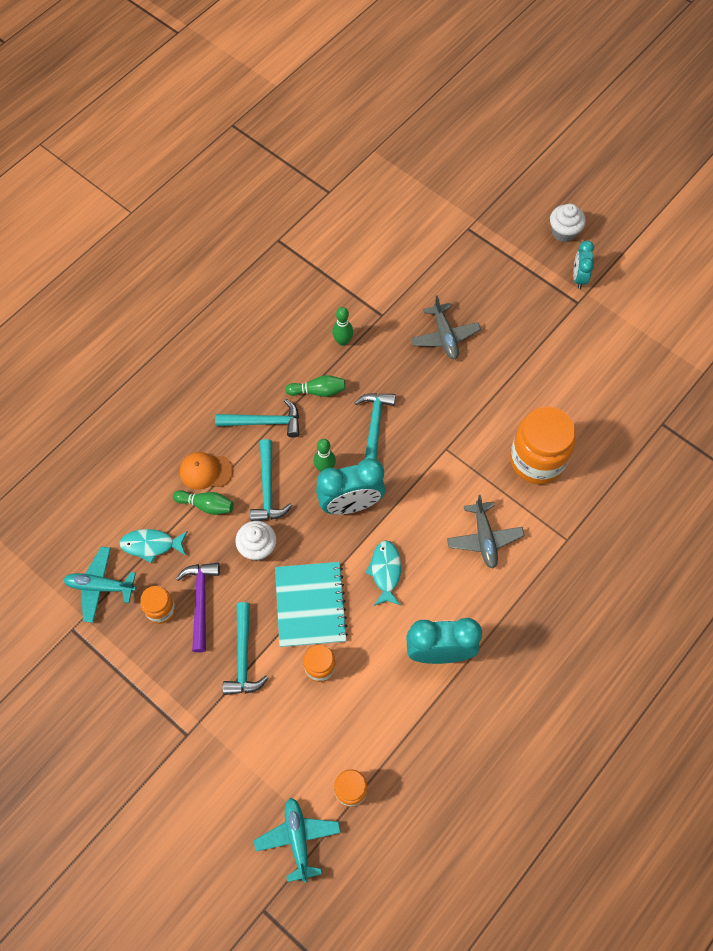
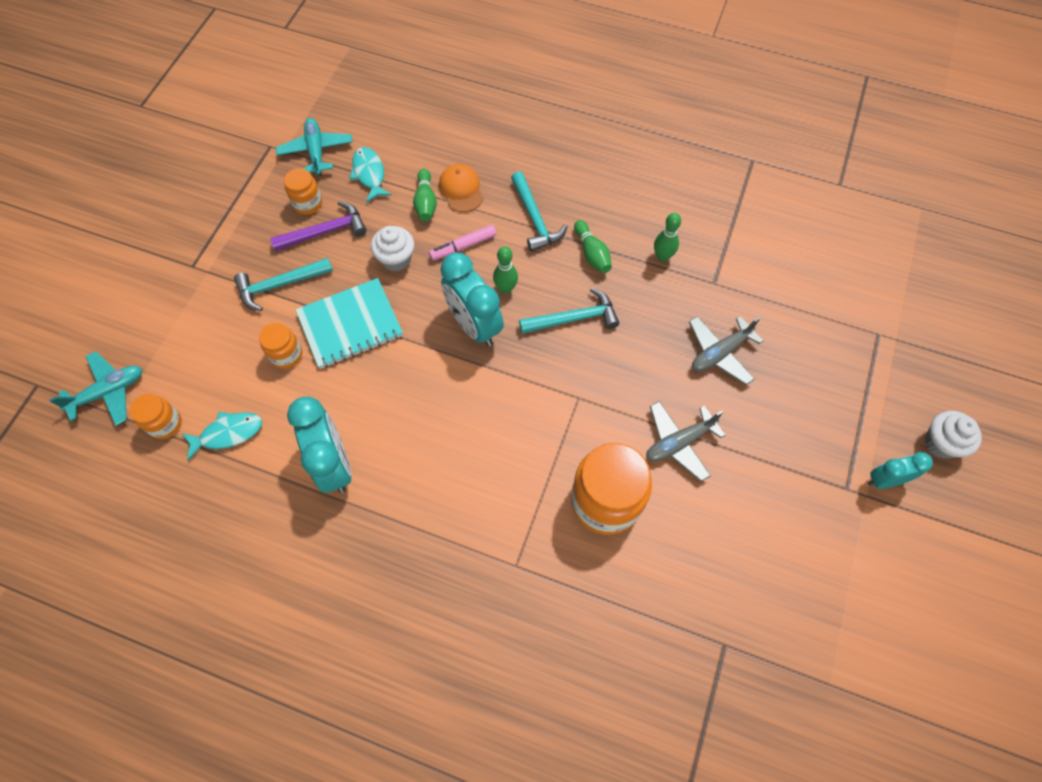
camera: 70 degrees right, 0 degrees up
(268, 488) = (463, 246): turquoise hammer -> pink marker
(385, 571) = (409, 382): turquoise fish -> turquoise fish (228, 433)
(484, 538) = (483, 471): grey plane -> grey plane (679, 443)

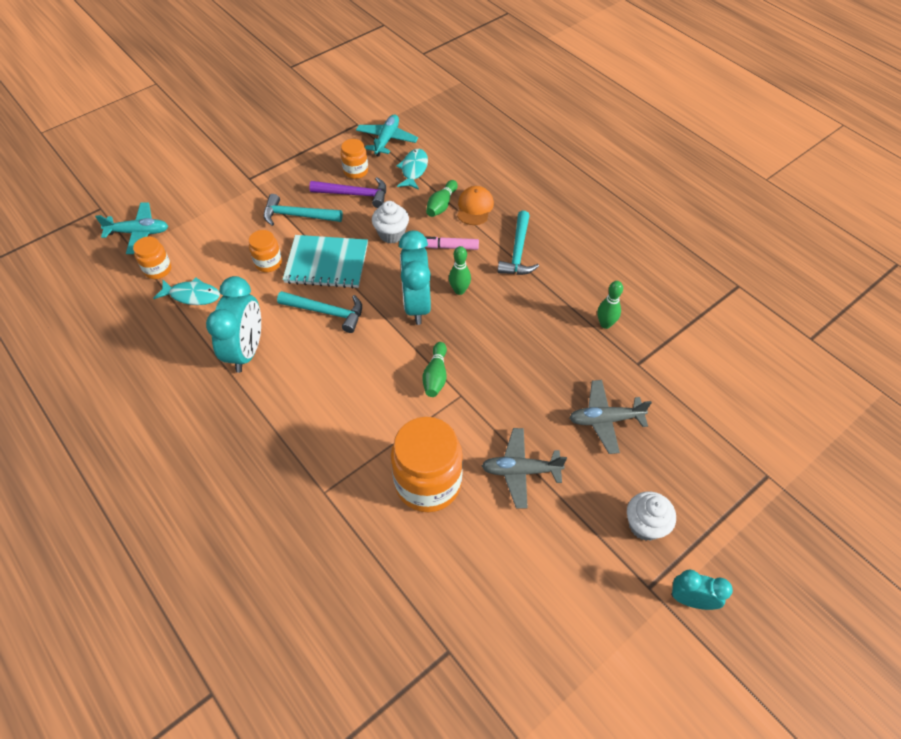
camera: 30 degrees right, 10 degrees down
(574, 318) = (498, 336): turquoise hammer -> turquoise hammer (326, 312)
(592, 253) = (547, 296): green bowling pin -> green bowling pin (436, 376)
(940, 443) = (769, 598): white cupcake -> white cupcake (645, 525)

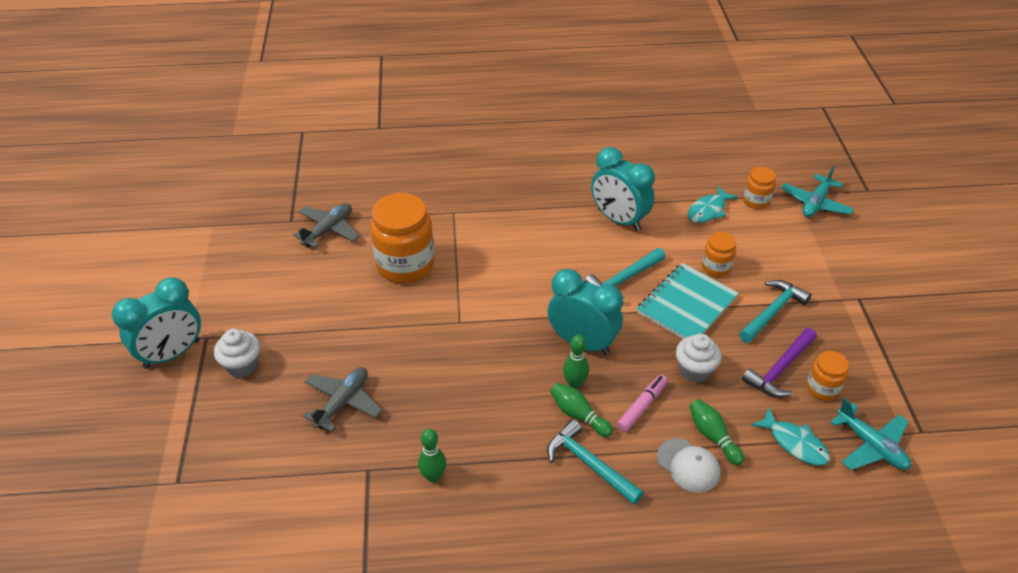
camera: 125 degrees right, 10 degrees down
(436, 376) = (493, 316): green bowling pin -> green bowling pin (578, 415)
(474, 207) = (688, 465): orange cap -> white cap
(520, 471) = (360, 320): grey plane -> grey plane (328, 230)
(691, 600) = (172, 354): turquoise clock -> turquoise clock, size x1.71

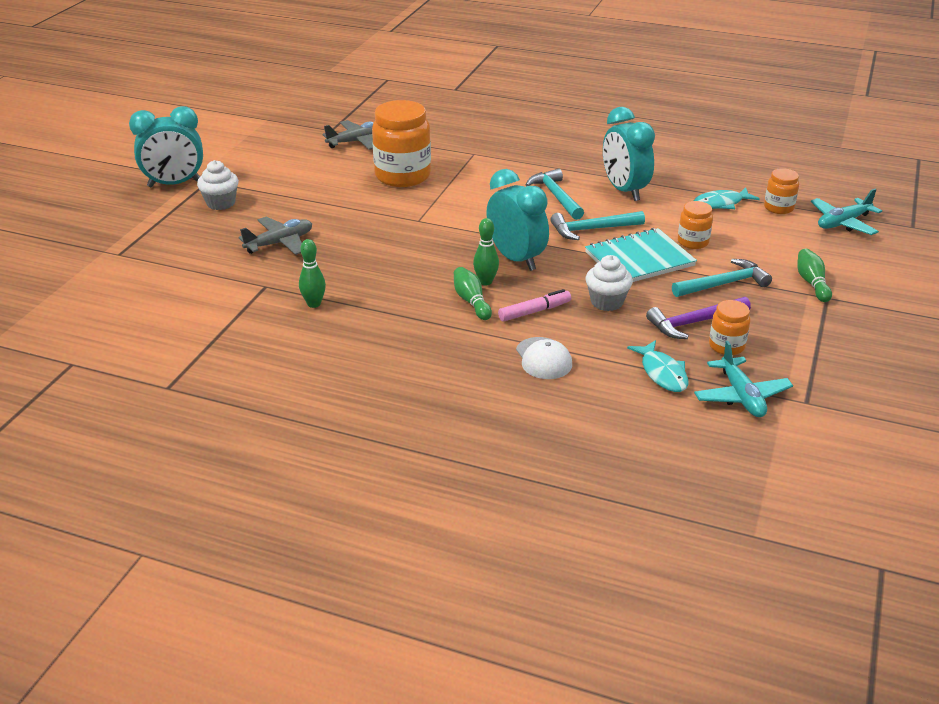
camera: 25 degrees right, 10 degrees down
(589, 464) = (453, 333): turquoise hammer -> turquoise hammer (556, 196)
(713, 436) = (584, 347): green bowling pin -> green bowling pin (811, 283)

